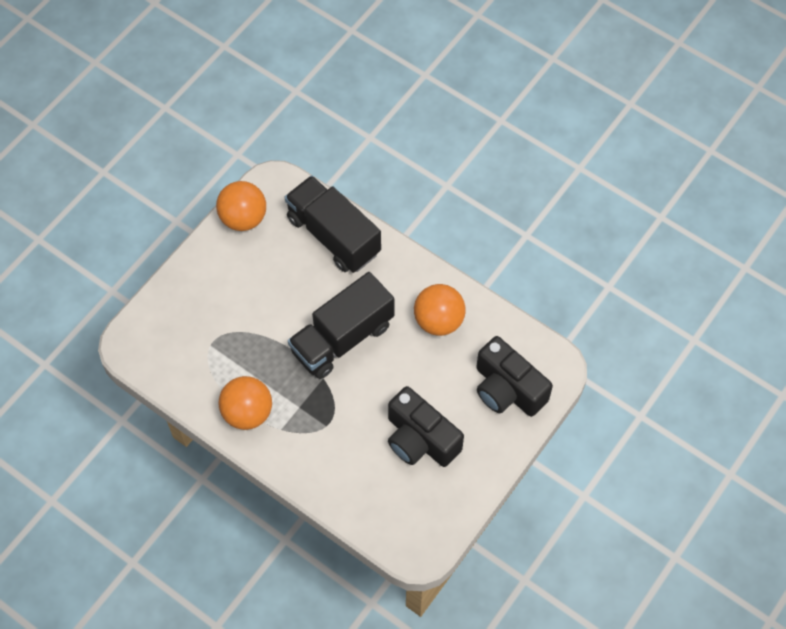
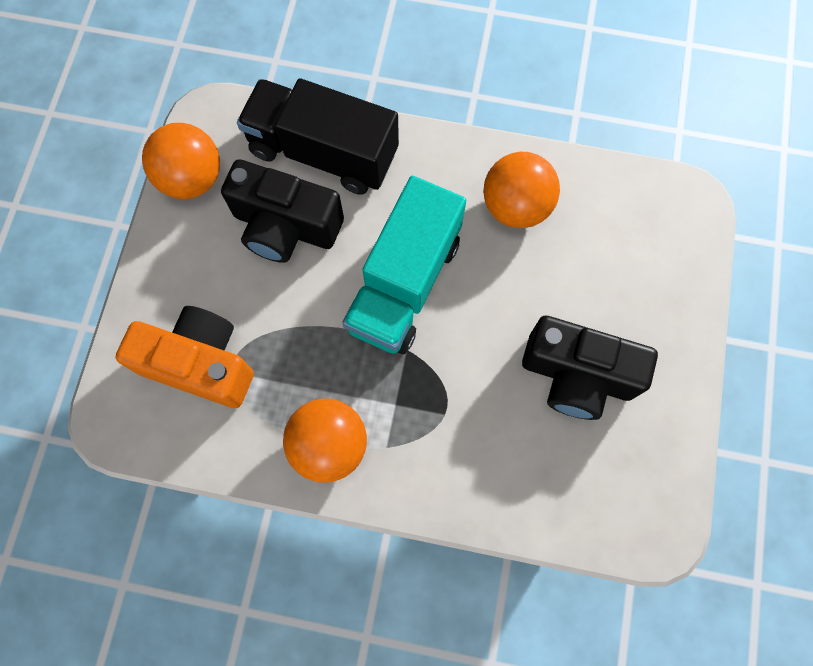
camera: 25 degrees left, 10 degrees up
(194, 332) = (200, 364): none -> orange camera
(342, 338) = (404, 284): black truck -> turquoise truck
(507, 389) = (649, 258): black camera -> black camera (285, 226)

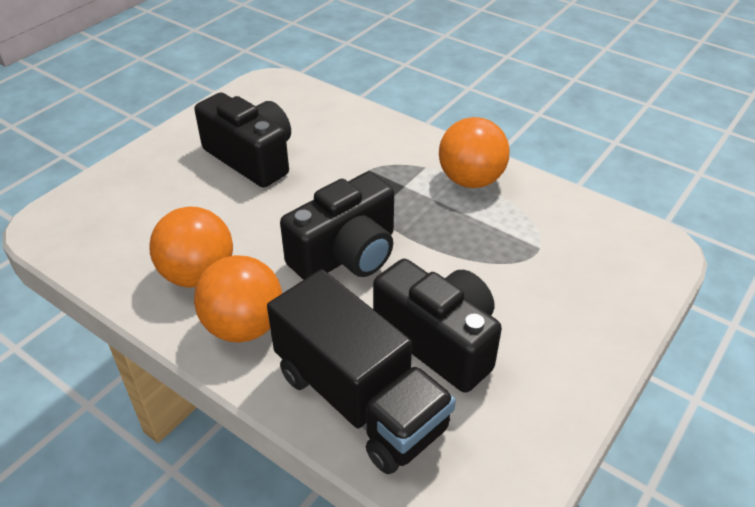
camera: 155 degrees left, 30 degrees down
(192, 179) = (533, 432): orange ball -> orange ball (244, 326)
(200, 364) = (567, 261): orange camera -> none
(404, 284) = (346, 254): turquoise truck -> black camera

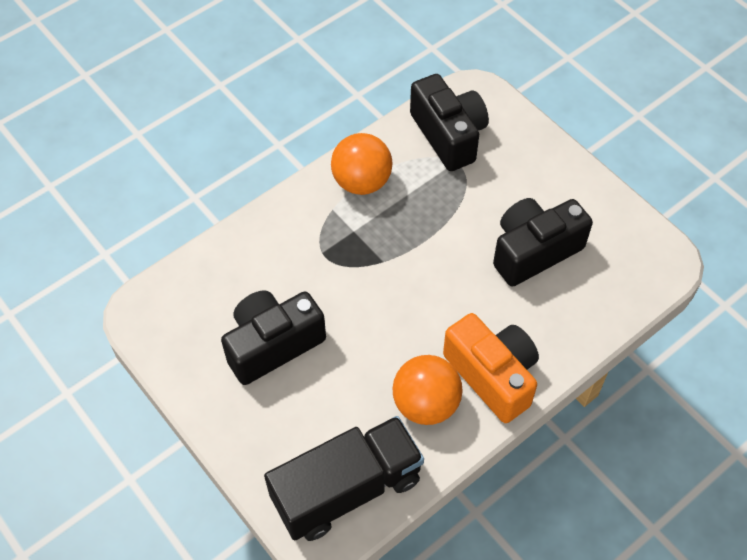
camera: 75 degrees left, 15 degrees up
(244, 326) = (492, 375): orange ball -> orange camera
(346, 254) = (429, 291): black camera -> black camera (448, 135)
(360, 400) = (576, 311): black truck -> black truck (347, 489)

